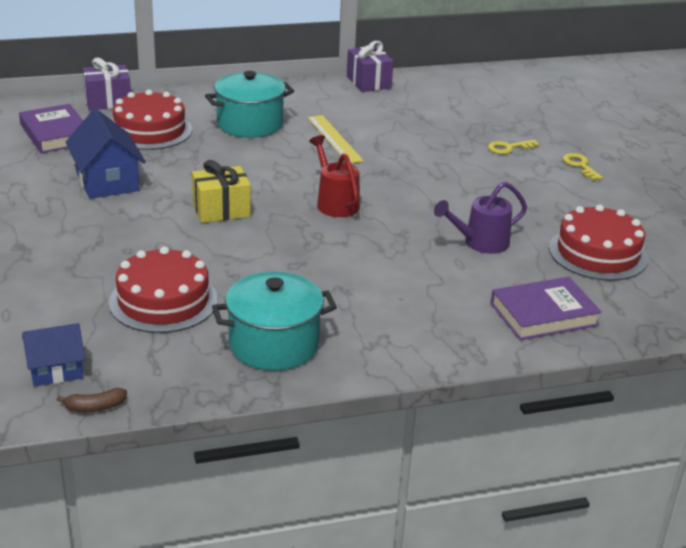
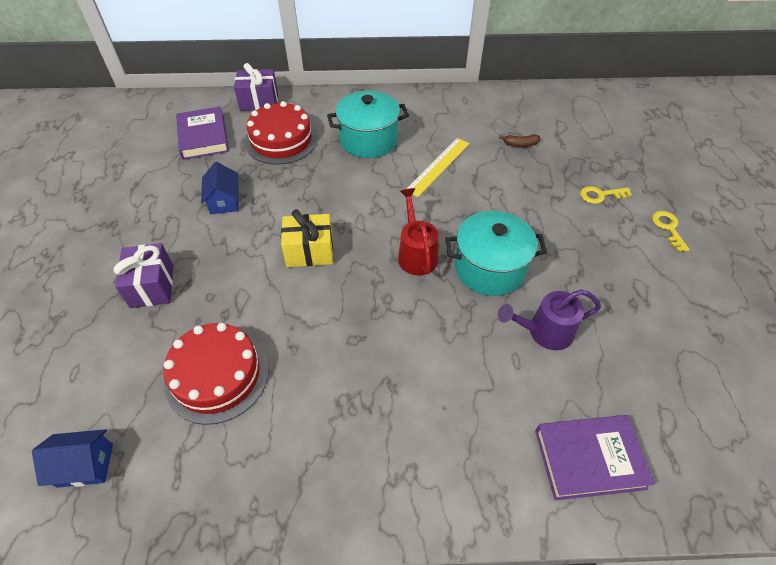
camera: 15 degrees right, 20 degrees up
(95, 407) = (99, 532): brown banana -> brown banana (520, 144)
(107, 181) = (224, 201): blue house -> blue house, size x0.63
(274, 344) = (299, 461): turquoise pot -> turquoise pot (489, 268)
(334, 139) = (438, 166): yellow ruler -> yellow ruler turned 45 degrees clockwise
(368, 82) = (487, 96): purple gift -> purple gift (152, 286)
(598, 253) = (666, 366): red cake -> none

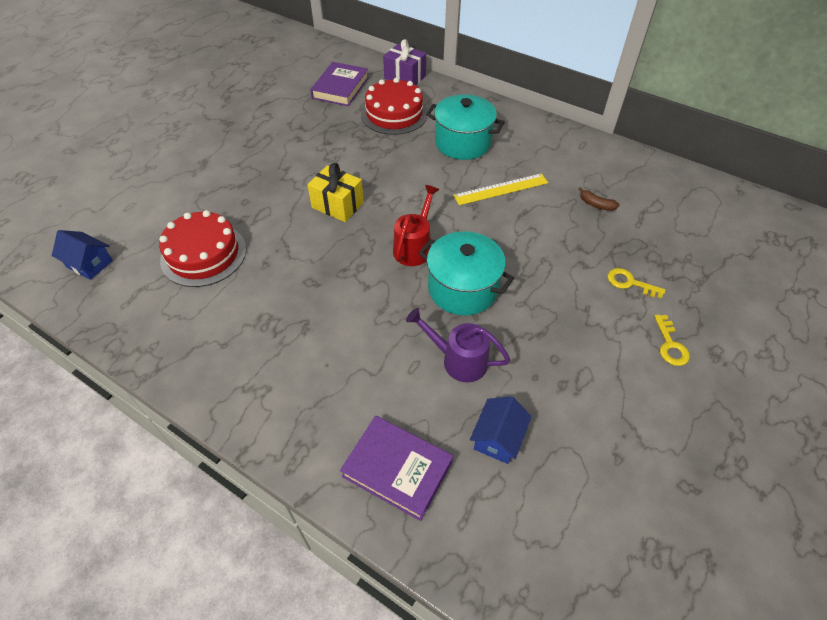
camera: 35 degrees right, 0 degrees up
(152, 286) = (217, 176): purple gift -> none
(224, 201) = (313, 141): blue house -> blue house (498, 438)
(668, 228) = (670, 345): yellow key -> yellow key turned 150 degrees clockwise

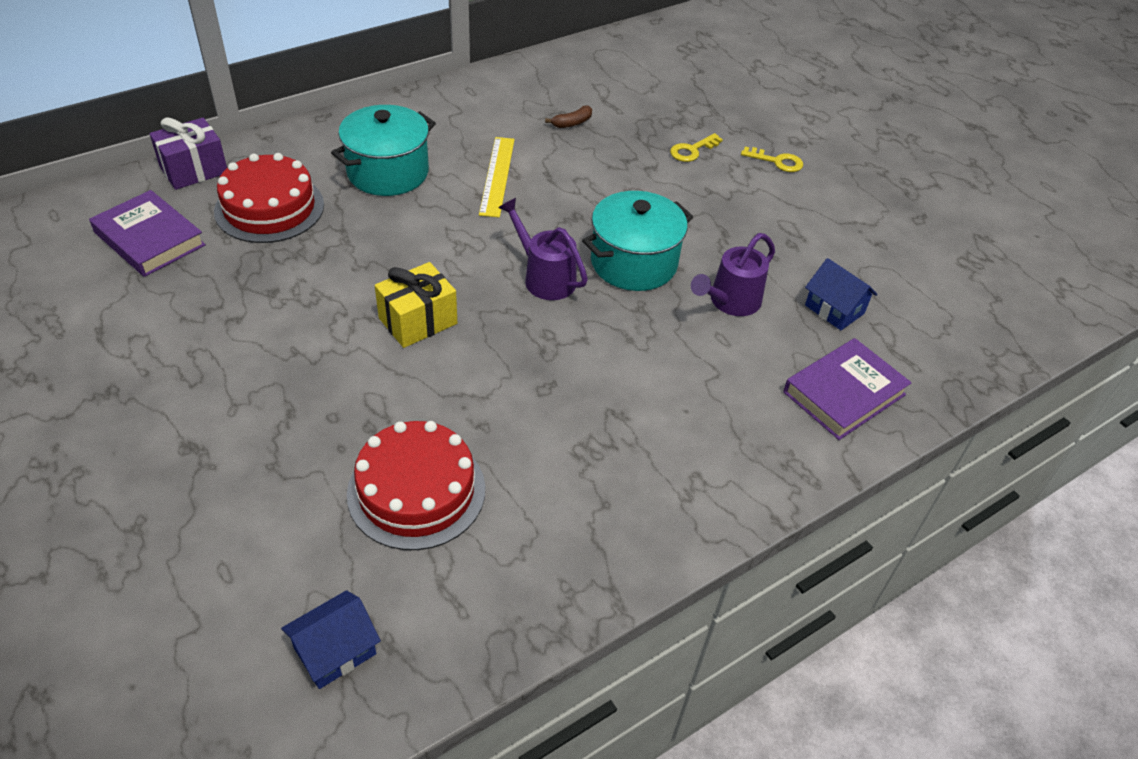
camera: 70 degrees left, 5 degrees down
(414, 246) = (544, 277): red watering can -> purple watering can

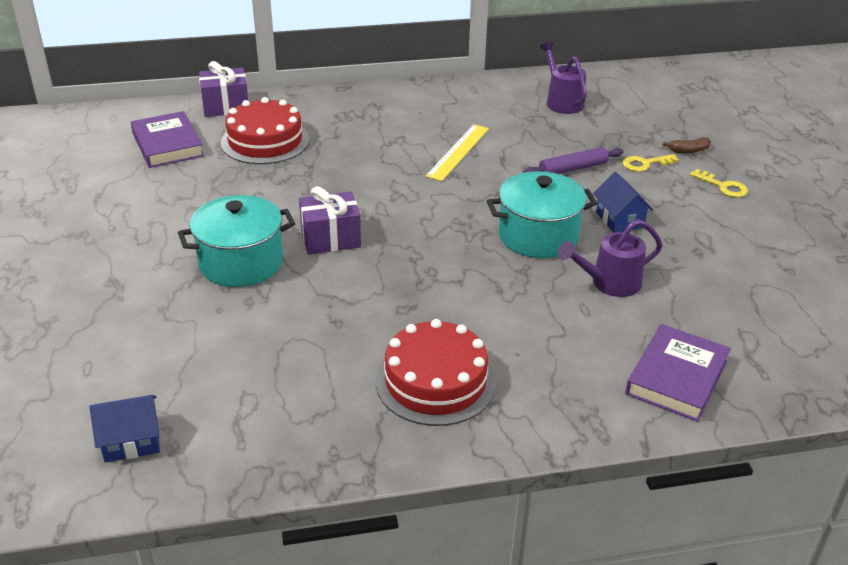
camera: 25 degrees right, 10 degrees down
(388, 172) = (370, 134): turquoise pot -> turquoise pot (241, 263)
(416, 491) = (257, 353): red cake -> red cake (435, 381)
(418, 321) = (330, 239): yellow gift -> purple gift
(544, 277) = (453, 230): purple watering can -> purple watering can (562, 101)
(572, 123) = (547, 125): brown banana -> brown banana (688, 150)
(625, 171) = (573, 169): none -> purple rolling pin
(834, 309) = (708, 311): blue house -> blue house (619, 220)
(844, 393) = (677, 377): purple book -> purple book turned 45 degrees counterclockwise

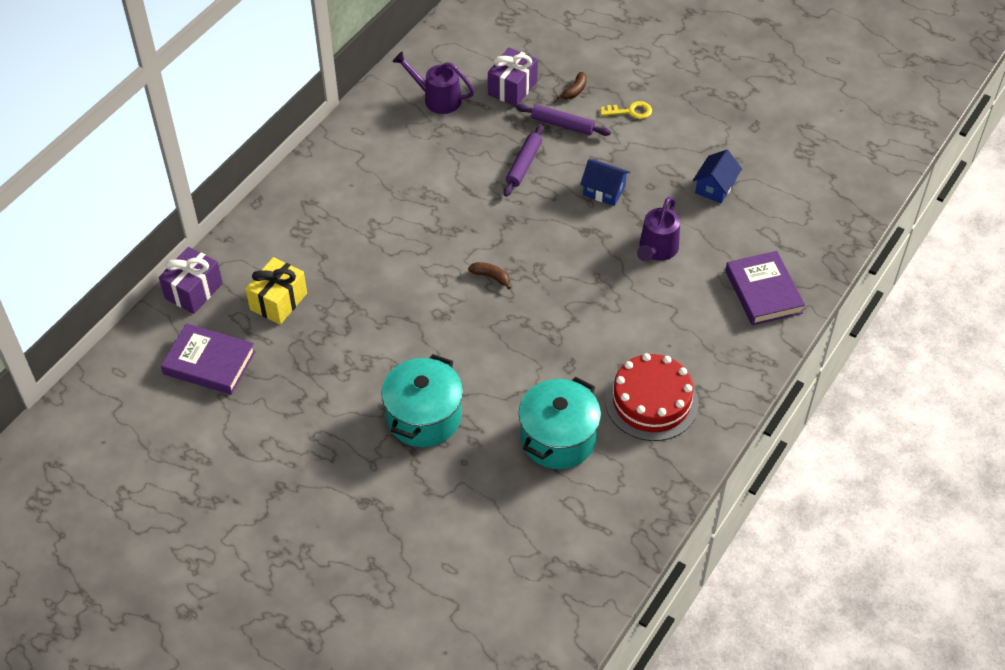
camera: 45 degrees left, 15 degrees up
(131, 441) = (548, 584): blue house -> blue house (715, 187)
(265, 141) = (278, 301): red cake -> yellow gift
(330, 239) = (452, 350): purple gift -> purple gift (512, 88)
(435, 216) = (491, 277): none -> brown banana
(458, 152) = (430, 206): yellow ruler -> none
(538, 236) = (574, 244): turquoise pot -> turquoise pot (558, 438)
(645, 164) = (562, 125): yellow key -> purple rolling pin

